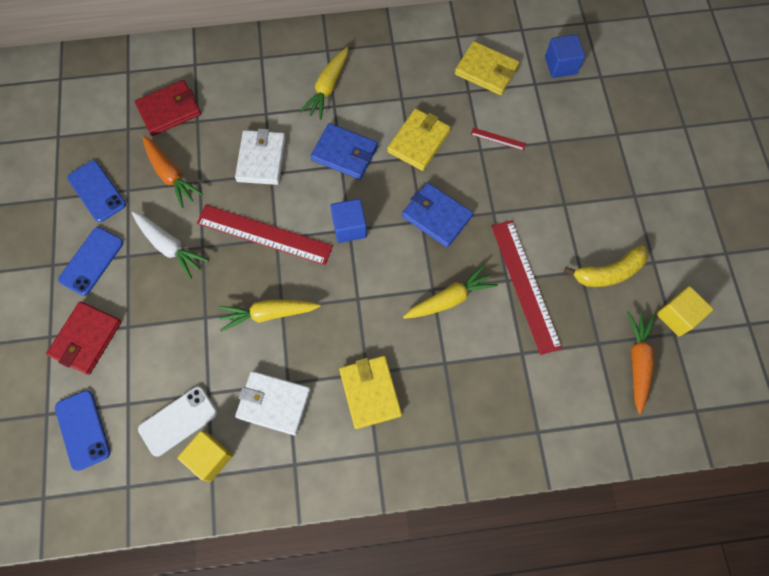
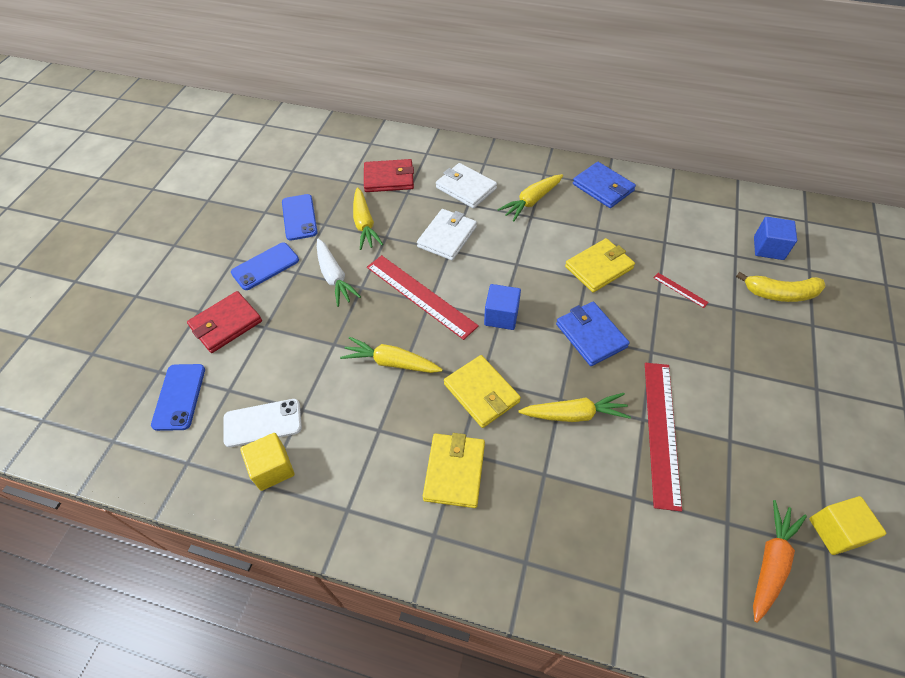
camera: 25 degrees right, 15 degrees down
(170, 175) = (364, 224): orange carrot -> yellow carrot
(274, 403) = (356, 443): white wallet -> white wallet (466, 188)
(344, 153) = (524, 255): blue wallet -> blue wallet (603, 187)
(486, 71) = (688, 231): yellow wallet -> yellow wallet (481, 393)
(608, 272) = (762, 453): yellow banana -> yellow banana (780, 294)

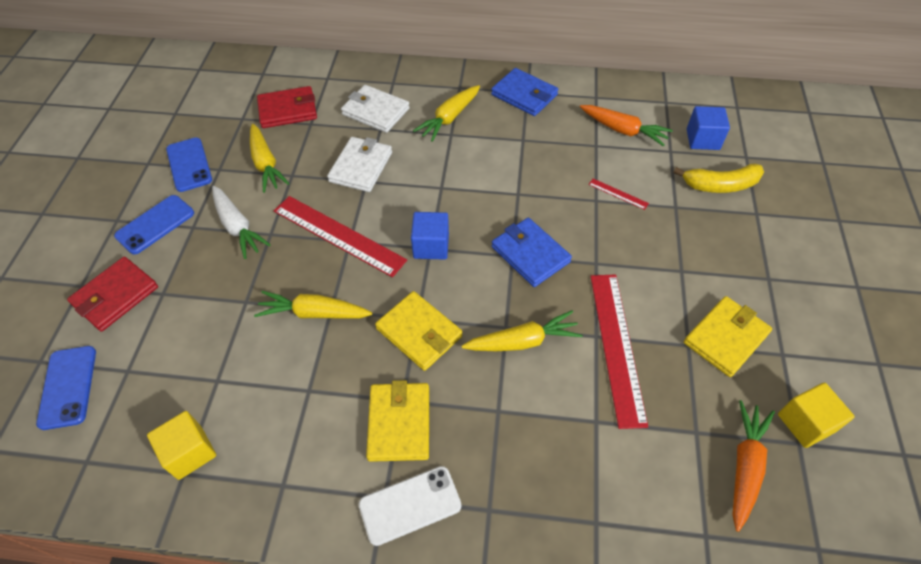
camera: 10 degrees left, 0 degrees up
(262, 423) = (172, 402): white phone -> white phone (410, 505)
(599, 268) = (530, 181): yellow wallet -> yellow wallet (726, 338)
(692, 231) = (623, 130): none -> orange carrot

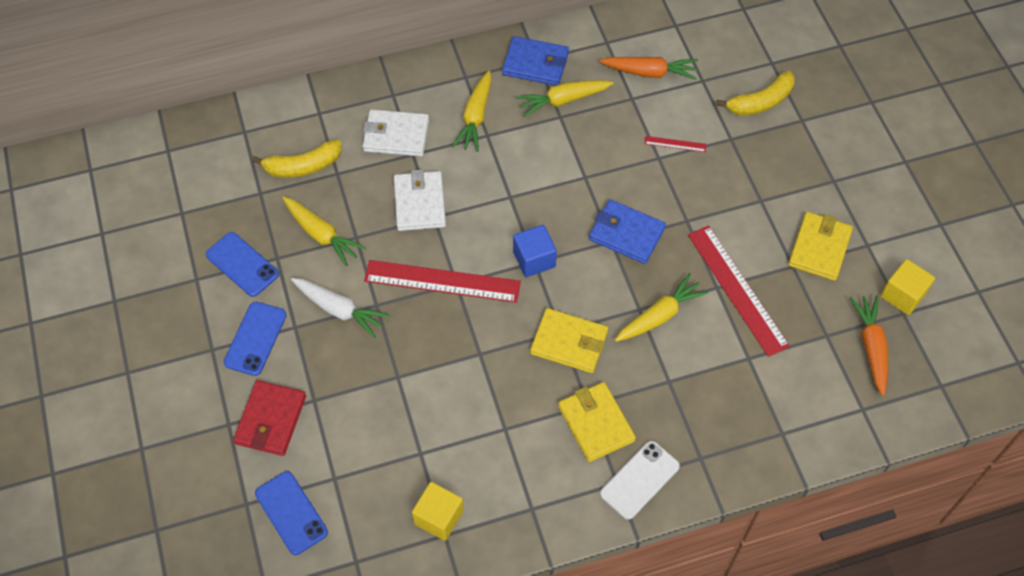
camera: 25 degrees left, 5 degrees up
(288, 110) = (303, 166): red wallet -> yellow banana
(314, 313) = (467, 362): yellow carrot -> yellow carrot (563, 100)
(702, 139) = (726, 57): blue cube -> none

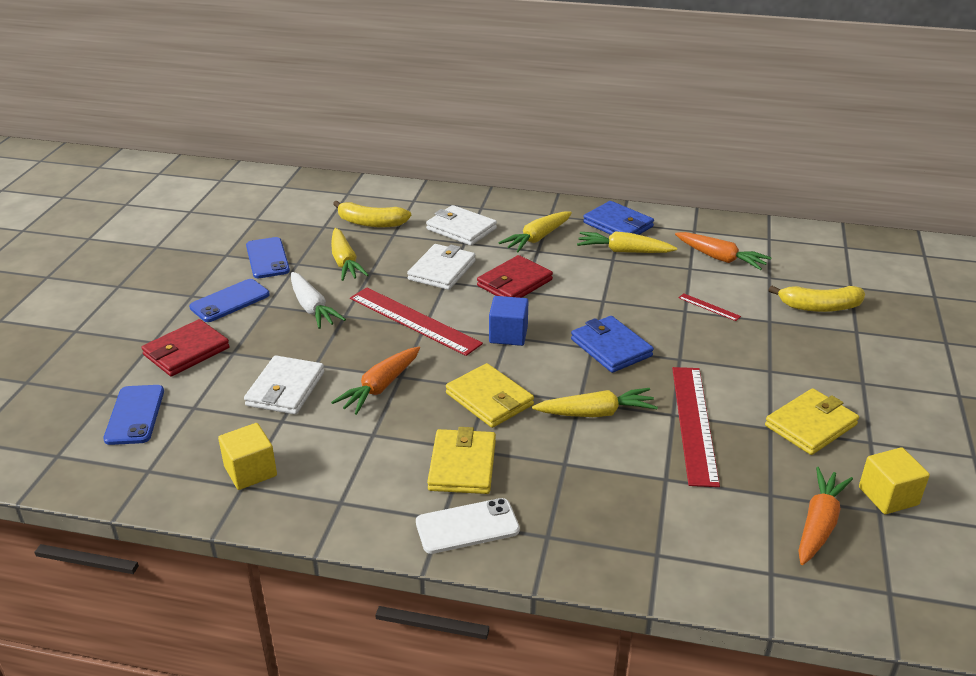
camera: 30 degrees right, 25 degrees down
(395, 417) = (285, 389): none -> white wallet
(472, 375) = (380, 387): none -> orange carrot
(495, 189) = (514, 283): none -> red wallet

